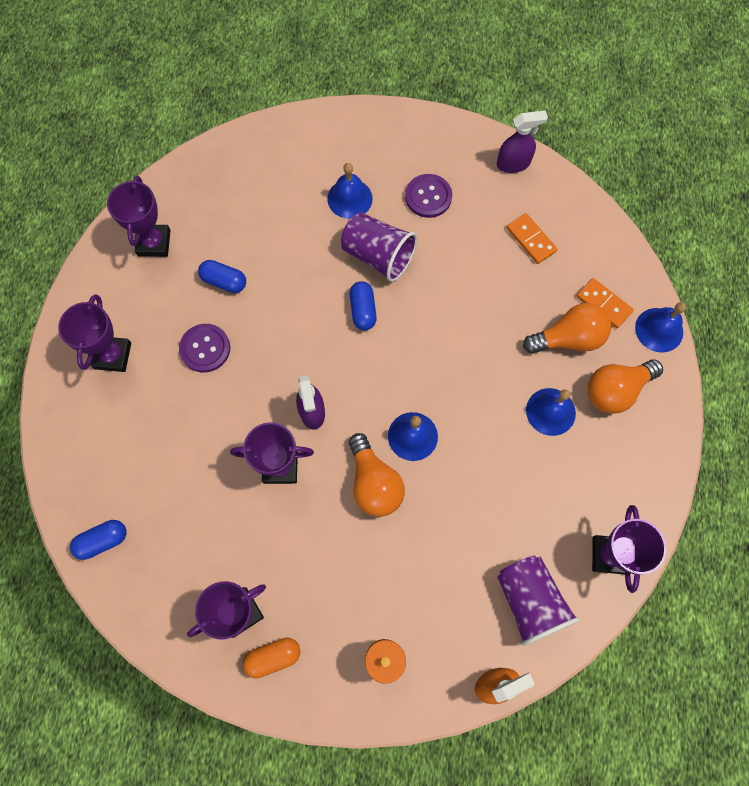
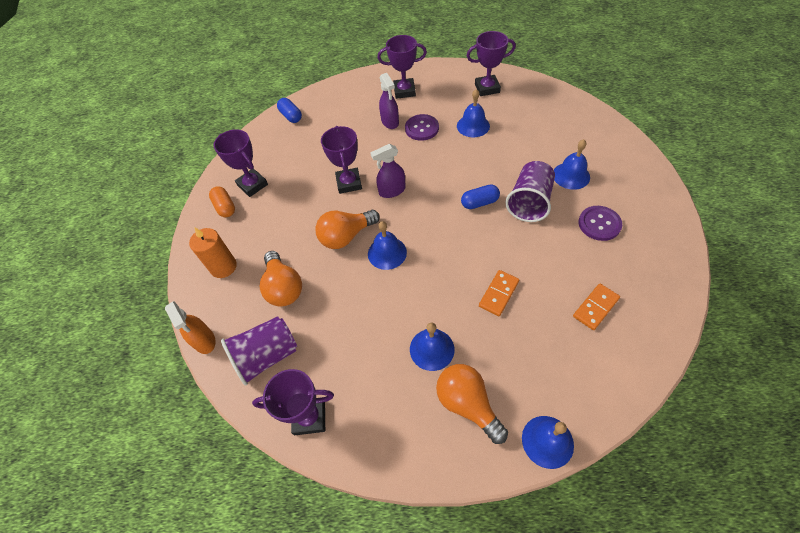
camera: 85 degrees right, 15 degrees down
(224, 281) = (473, 126): blue capsule -> blue bell
(513, 164) = (669, 281): purple spray bottle -> purple spray bottle (390, 122)
(568, 338) = (507, 354): orange light bulb -> orange light bulb (283, 287)
(603, 304) = (555, 382): orange domino -> orange domino (498, 294)

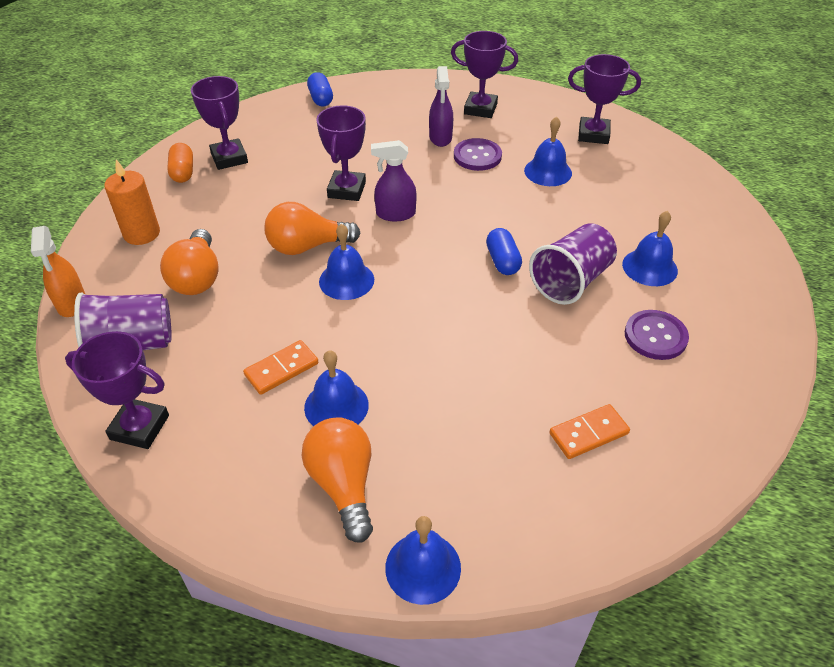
camera: 15 degrees right, 10 degrees down
(479, 203) = (502, 261): blue capsule -> blue capsule turned 75 degrees clockwise
(498, 294) = (463, 373): orange domino -> orange domino (281, 369)

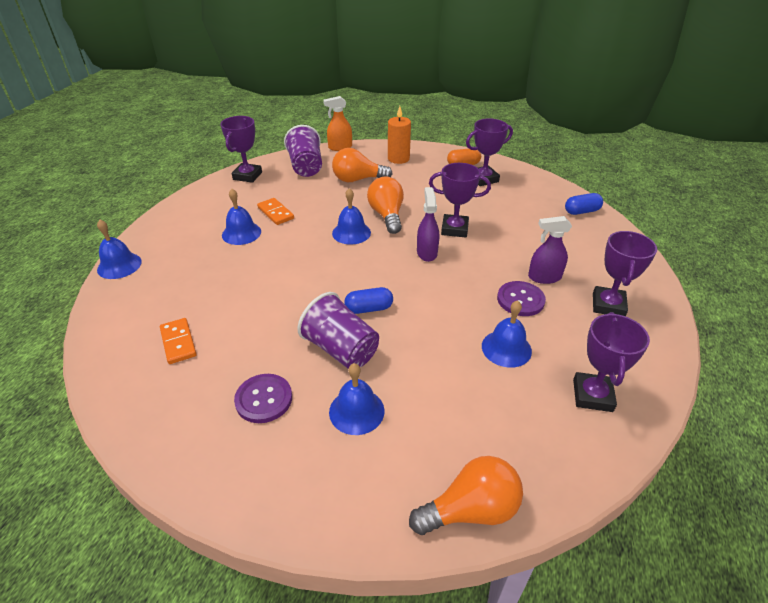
camera: 90 degrees right, 5 degrees down
(343, 485) = (185, 238): orange light bulb -> orange light bulb (470, 510)

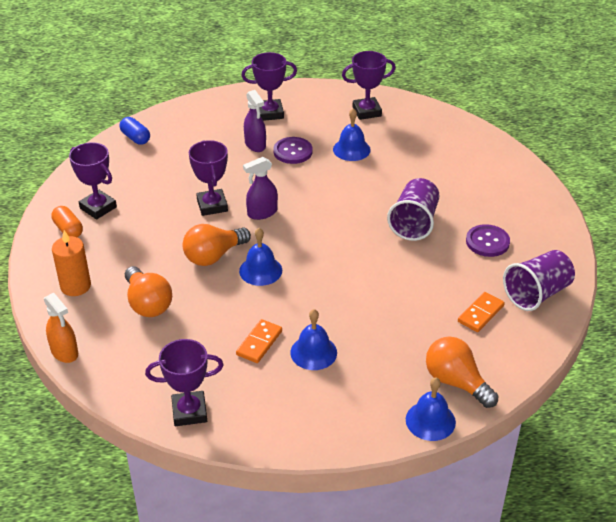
camera: 115 degrees left, 0 degrees up
(306, 167) = (137, 363): purple cup -> purple cup (537, 294)
(356, 411) = (459, 198): blue bell -> none
(369, 308) = (360, 223): blue capsule -> none
(470, 510) = (483, 140): orange light bulb -> orange light bulb (456, 382)

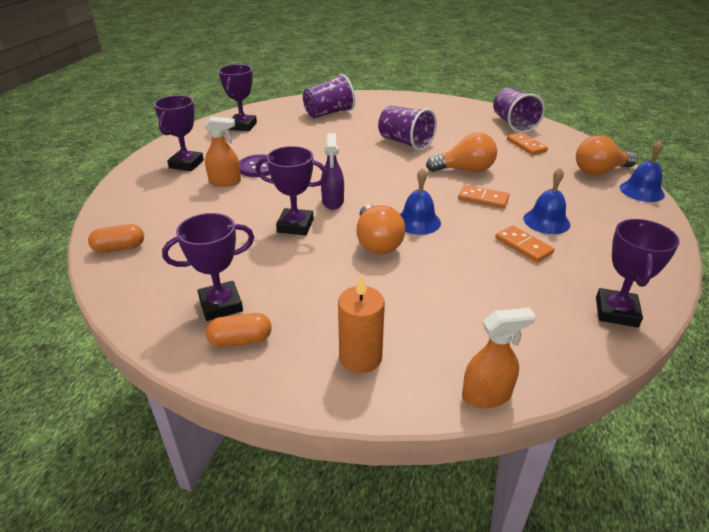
camera: 65 degrees left, 5 degrees down
(135, 138) = (119, 248): blue capsule -> orange capsule
(148, 303) = (428, 303): orange light bulb -> orange light bulb (465, 170)
(255, 145) = (225, 182): purple spray bottle -> orange spray bottle
(329, 302) = (483, 199): none -> orange domino
(351, 149) = (285, 143): blue bell -> none
(443, 152) = (329, 113): none -> purple cup
(487, 242) = (447, 125): purple button -> none

